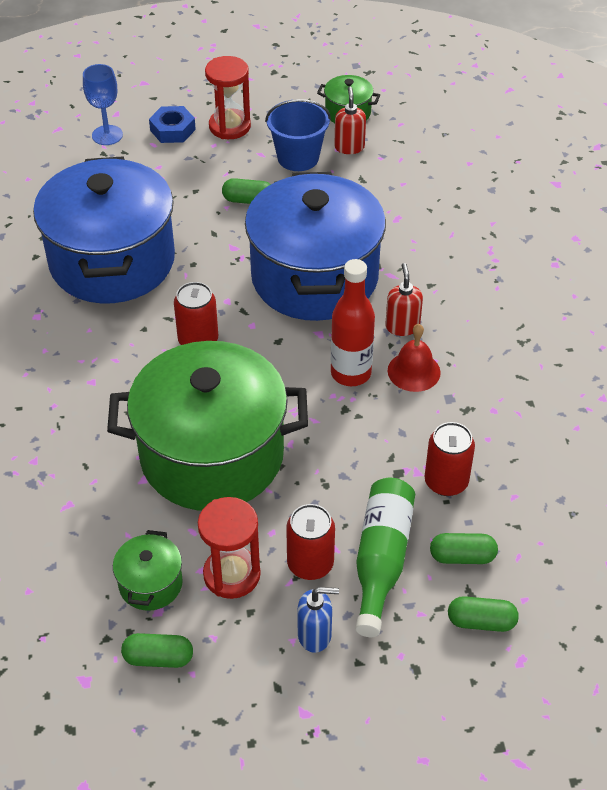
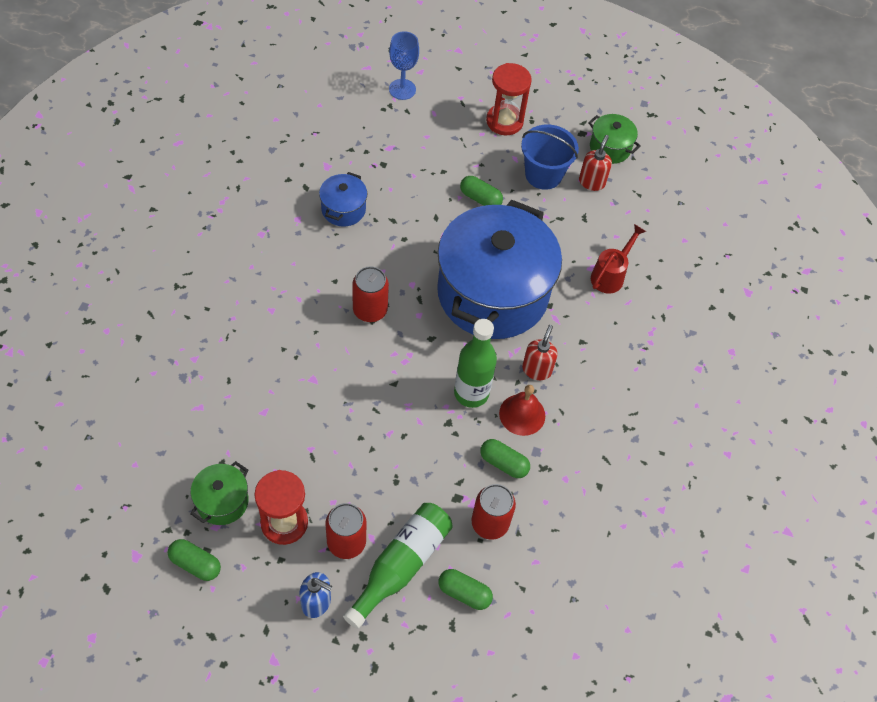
camera: 20 degrees right, 10 degrees up
(112, 261) = (343, 209): blue pot -> blue pot, size x0.41
(172, 130) = (457, 105): blue nut -> none
(212, 455) = (325, 415): green pot -> none
(351, 373) = (471, 393): red bottle -> green bottle
(419, 218) = (610, 275): none -> red watering can
(481, 622) = (446, 654): green capsule -> green capsule (503, 463)

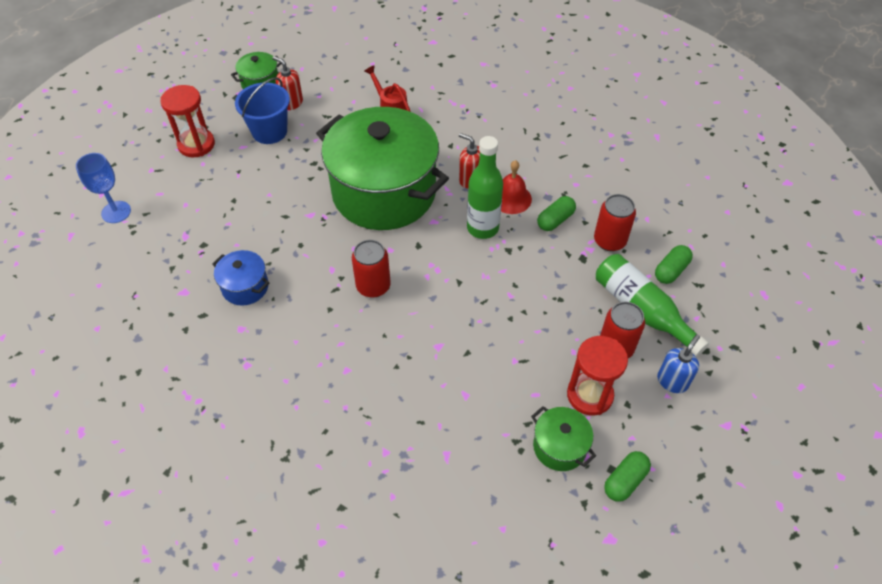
camera: 70 degrees left, 5 degrees down
(480, 198) = (277, 180): green capsule -> none
(492, 293) = (384, 192): blue pot -> green pot

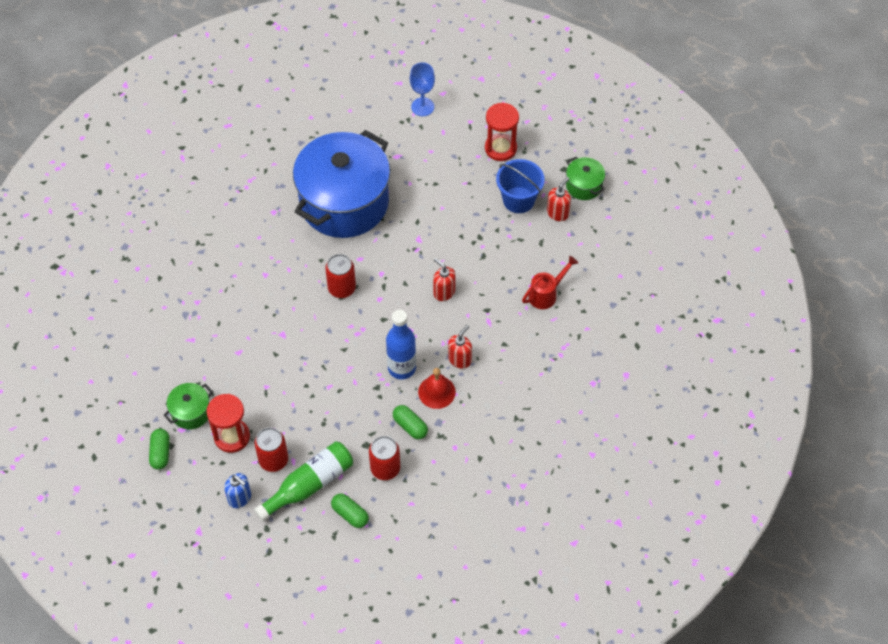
camera: 90 degrees right, 5 degrees up
(245, 287) = (344, 202): blue pot -> blue pot, size x2.43
(384, 192) = (444, 292): green pot -> red soap dispenser
(482, 228) = (402, 368): green bottle -> blue bottle
(625, 481) = (160, 453): green capsule -> green capsule turned 45 degrees clockwise

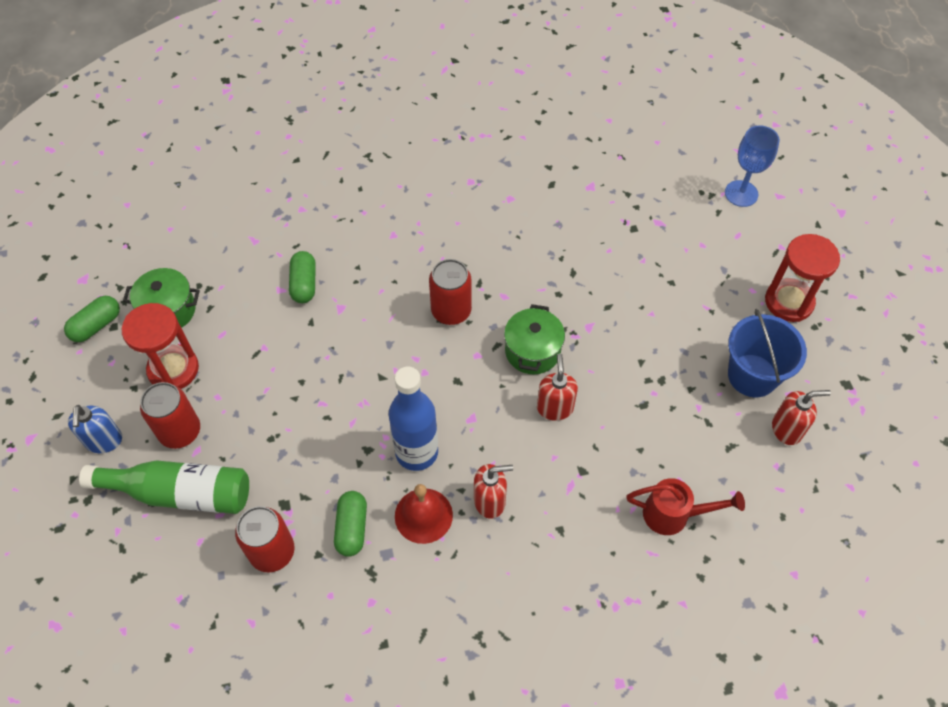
camera: 45 degrees right, 0 degrees up
(344, 202) = (551, 226): blue pot -> none
(350, 514) = (178, 569): green capsule -> green capsule (304, 284)
(584, 186) = (853, 423): green pot -> green pot (532, 351)

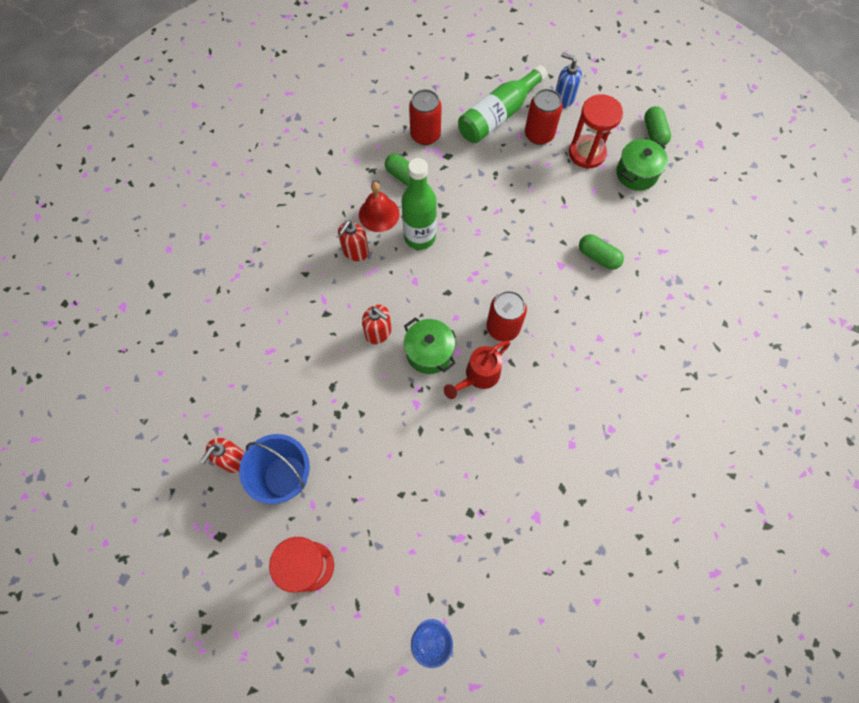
camera: 130 degrees right, 10 degrees up
(416, 452) = (420, 237): blue bottle -> green bottle
(674, 515) = (253, 340): red watering can -> red watering can (478, 376)

